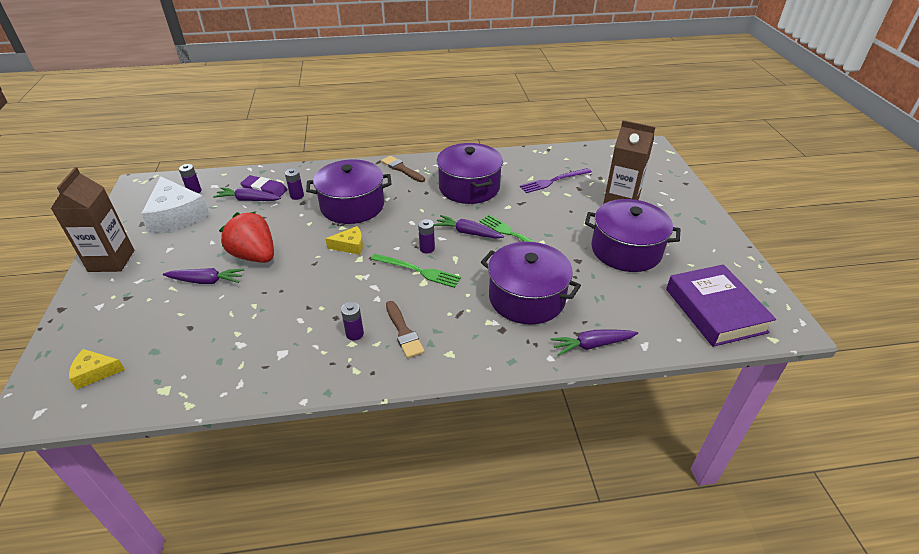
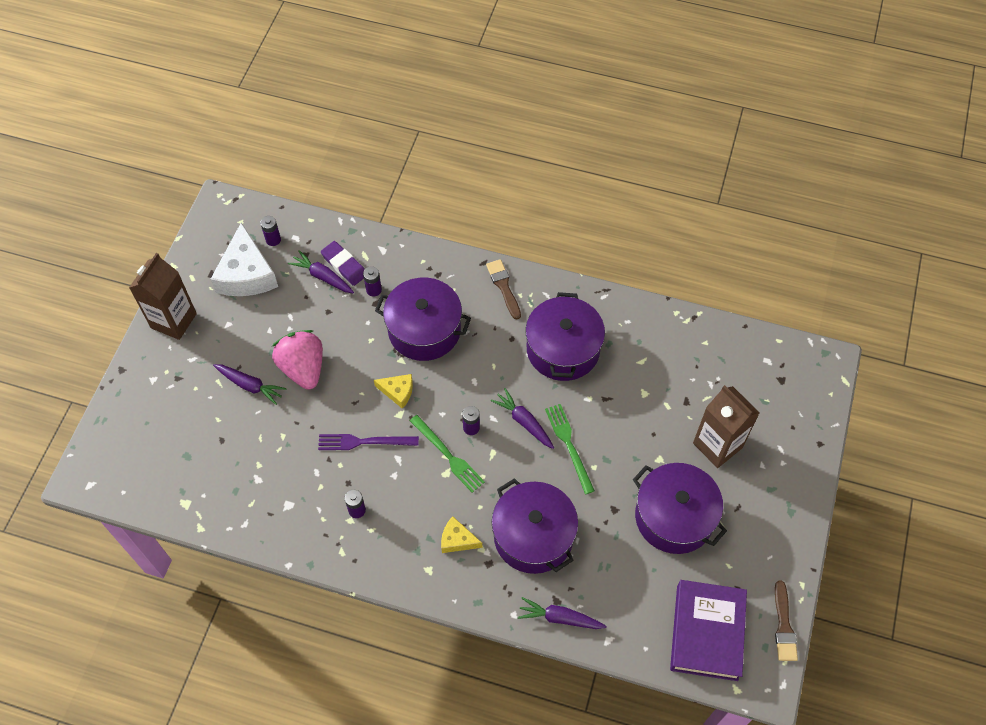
camera: 25 degrees right, 20 degrees up
(95, 372) = (137, 460): yellow cheese -> yellow cheese (457, 540)
(254, 256) = (303, 368): red strawberry -> pink strawberry
(403, 332) = (400, 527): brown brush -> brown brush (784, 626)
(553, 181) = (665, 377): purple fork -> purple fork (364, 442)

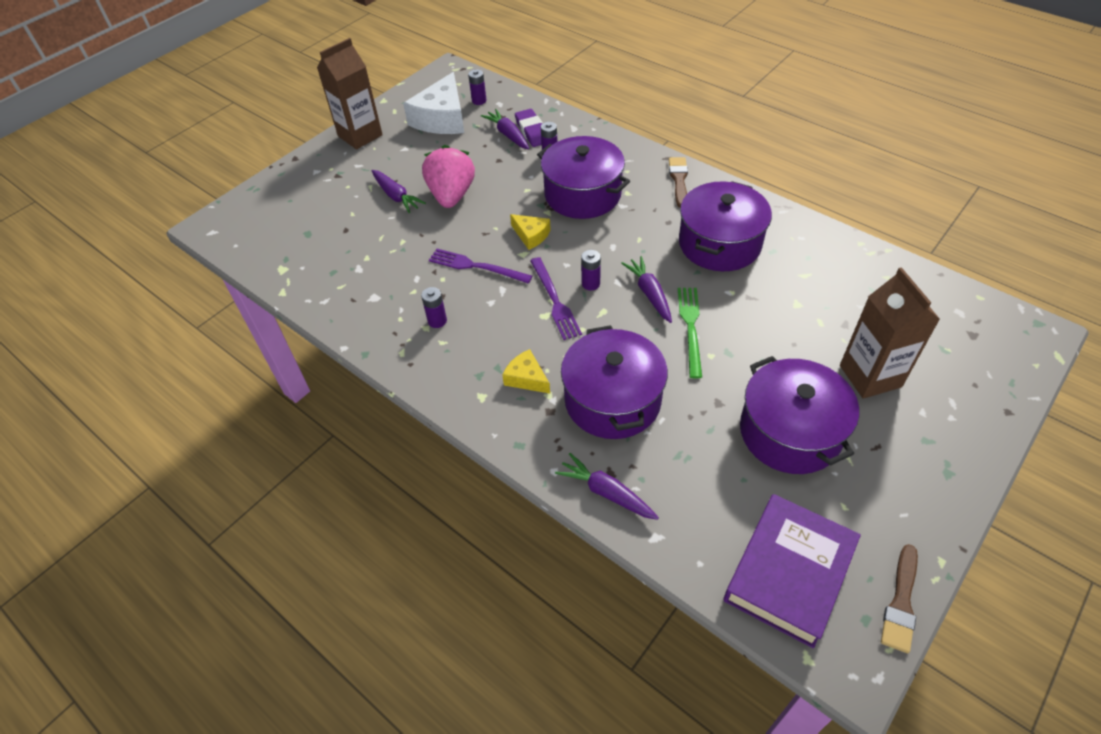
camera: 25 degrees right, 10 degrees down
(448, 455) = (554, 300): green fork -> purple fork

